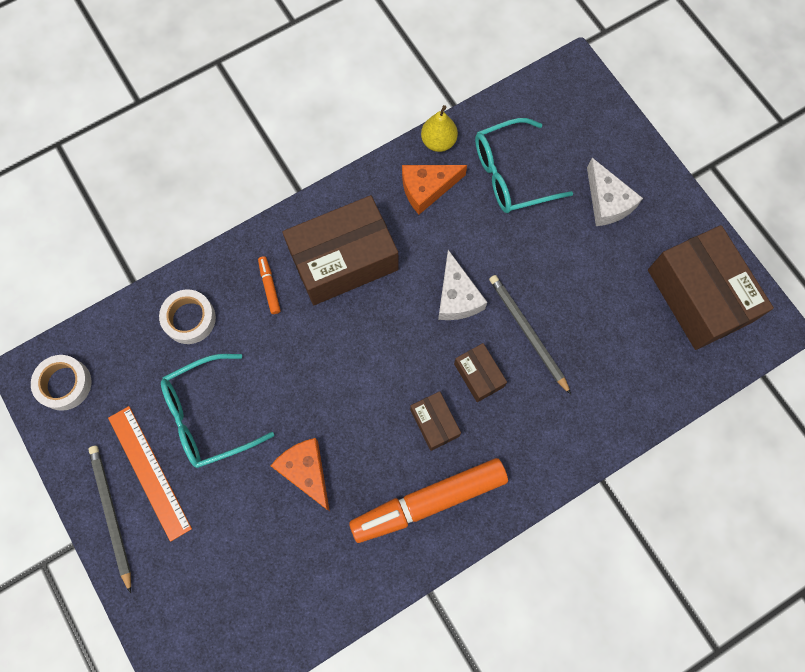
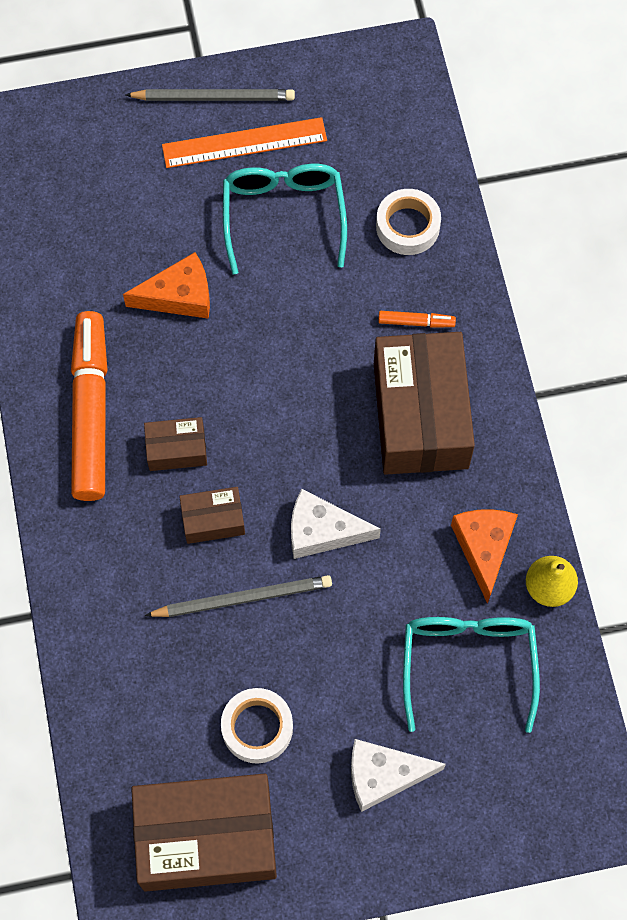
camera: 110 degrees right, 5 degrees down
(64, 384) = (378, 85): white tape -> white tape (257, 728)

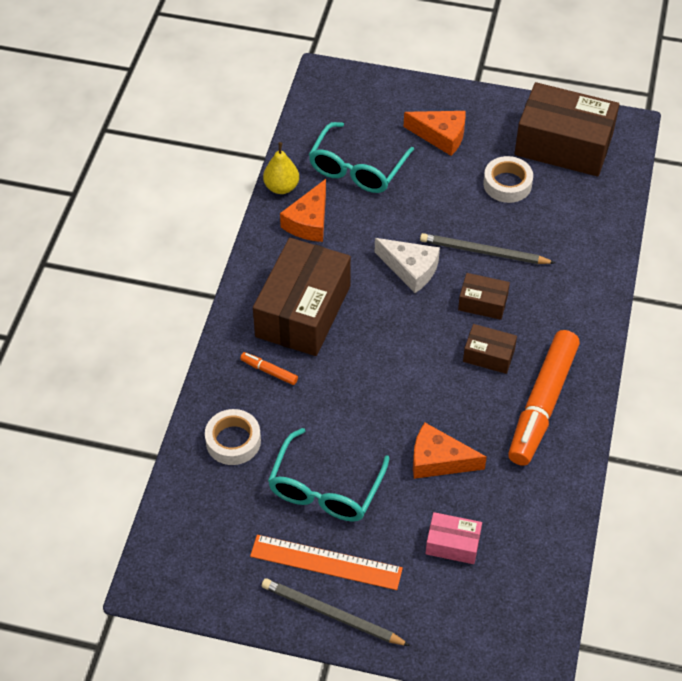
camera: 155 degrees left, 15 degrees down
(126, 212) = (452, 544): none -> pink box
(383, 775) = (441, 136): white cheese -> orange cheese

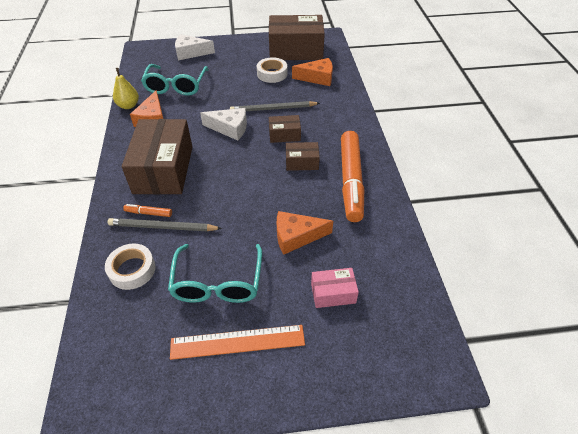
camera: 20 degrees left, 5 degrees down
(331, 614) = (257, 386): grey pencil -> grey pencil (162, 227)
(397, 105) = (190, 53): none -> white cheese
(441, 136) = (222, 61): orange cheese -> orange cheese (317, 78)

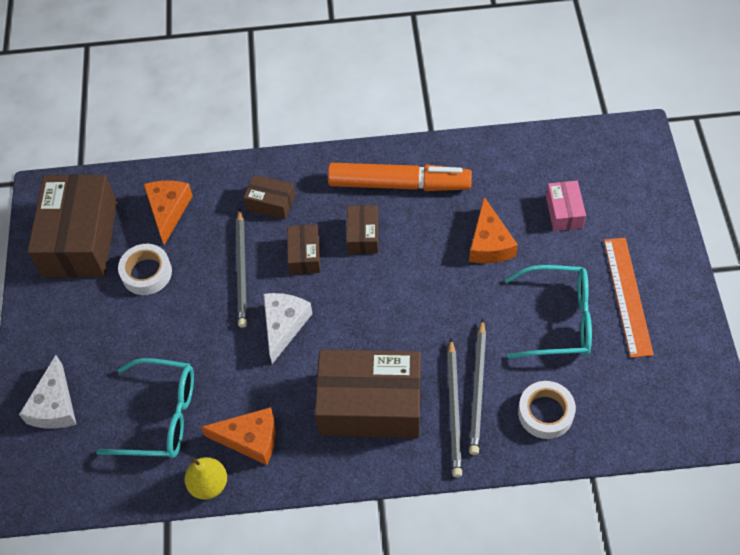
camera: 85 degrees left, 10 degrees up
(148, 213) = (454, 410): orange marker -> grey pencil
(327, 118) = (270, 203): none -> brown box

